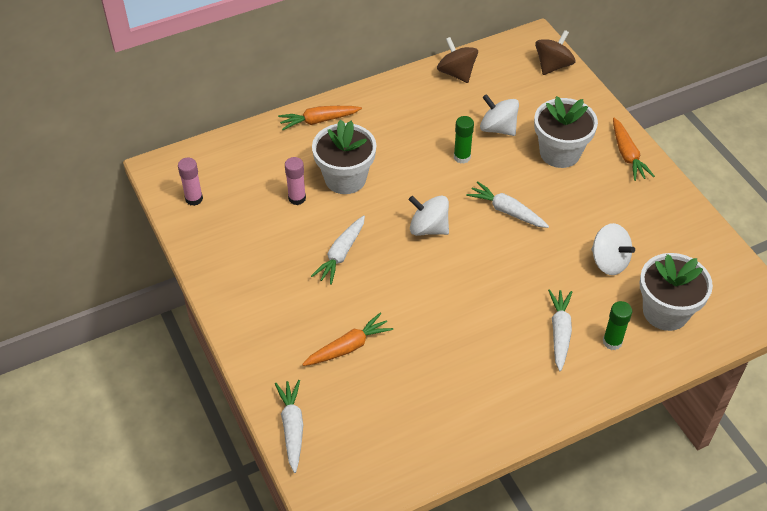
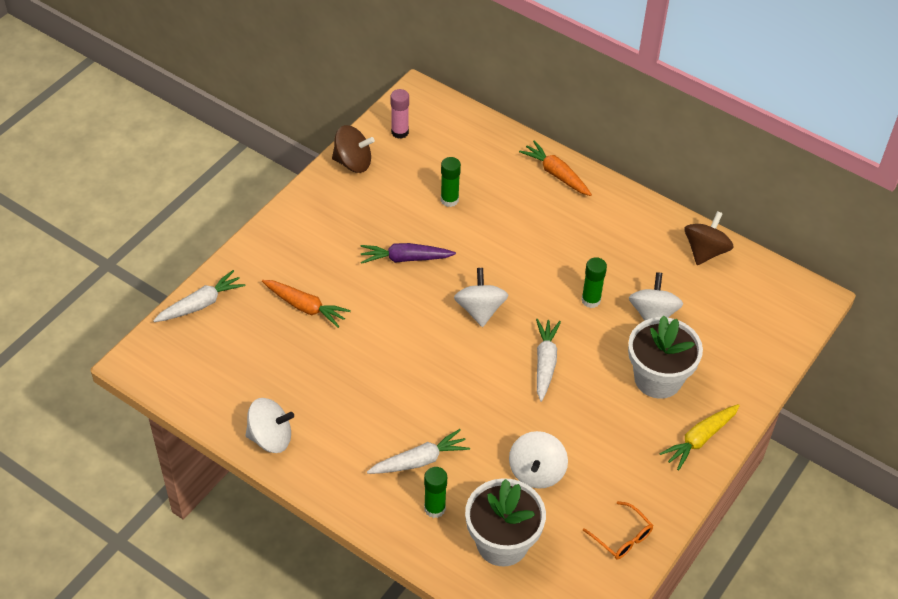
camera: 60 degrees right, 0 degrees up
(297, 198) = (449, 200): pink glue stick -> green glue stick
(341, 254) = (405, 258): white carrot -> purple carrot
(345, 178) = (498, 224): white flower pot -> none
(480, 430) = (270, 438): none -> white spinning top
(553, 66) = (784, 327): brown spinning top -> brown spinning top (353, 162)
(627, 155) = (700, 439): orange carrot -> yellow carrot
(693, 237) = (622, 537): none -> orange glasses

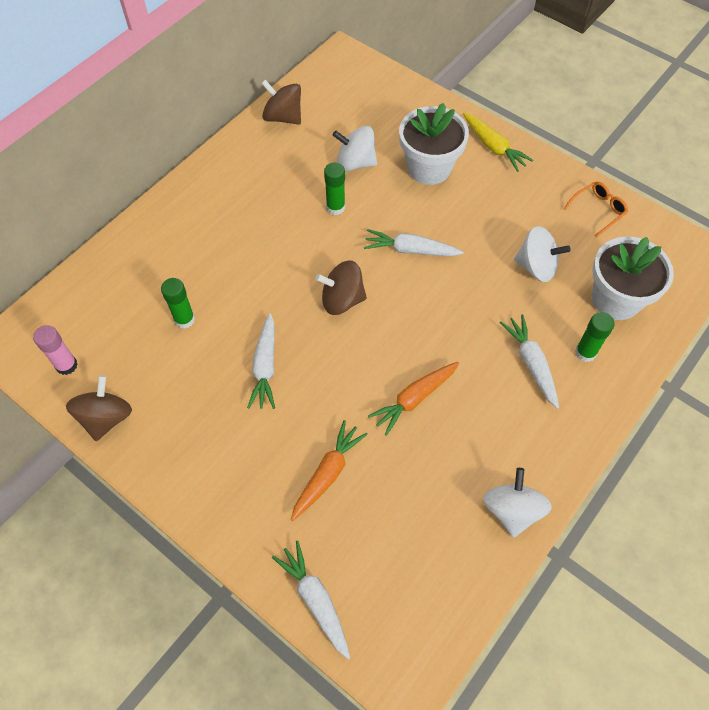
camera: 85 degrees left, 10 degrees up
(405, 258) = (265, 366): purple carrot -> white carrot
(480, 310) = (342, 300): white spinning top -> brown spinning top
(556, 174) = (164, 220): orange carrot -> orange carrot (414, 399)

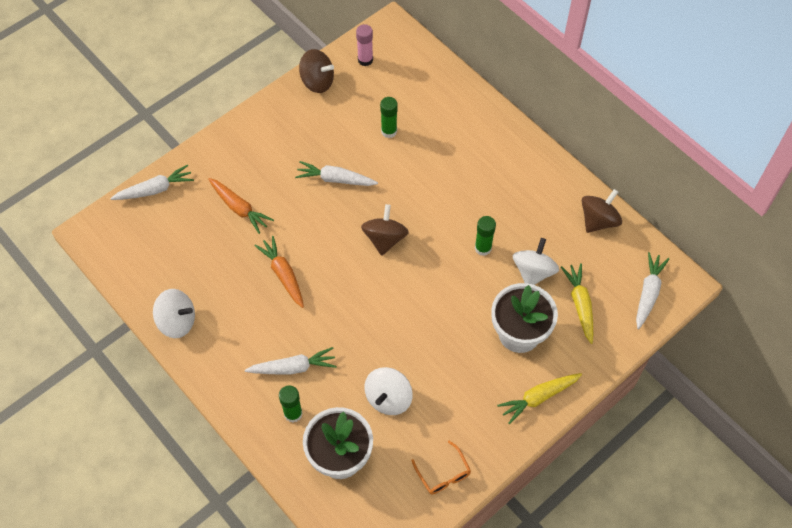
camera: 100 degrees right, 0 degrees up
(384, 124) = (580, 304): none -> yellow carrot
(411, 250) = (426, 299): white carrot -> white carrot (648, 293)

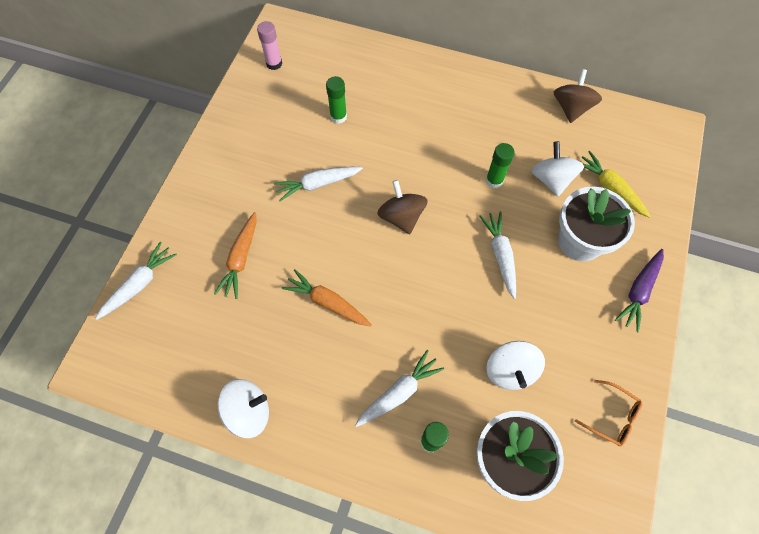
camera: 30 degrees left, 5 degrees up
(239, 208) = (241, 259): orange carrot -> orange carrot turned 90 degrees clockwise
(317, 82) = (241, 103): brown spinning top -> none
(538, 397) = (639, 291): yellow carrot -> purple carrot
(648, 293) = (655, 149): white carrot -> white carrot (500, 255)

